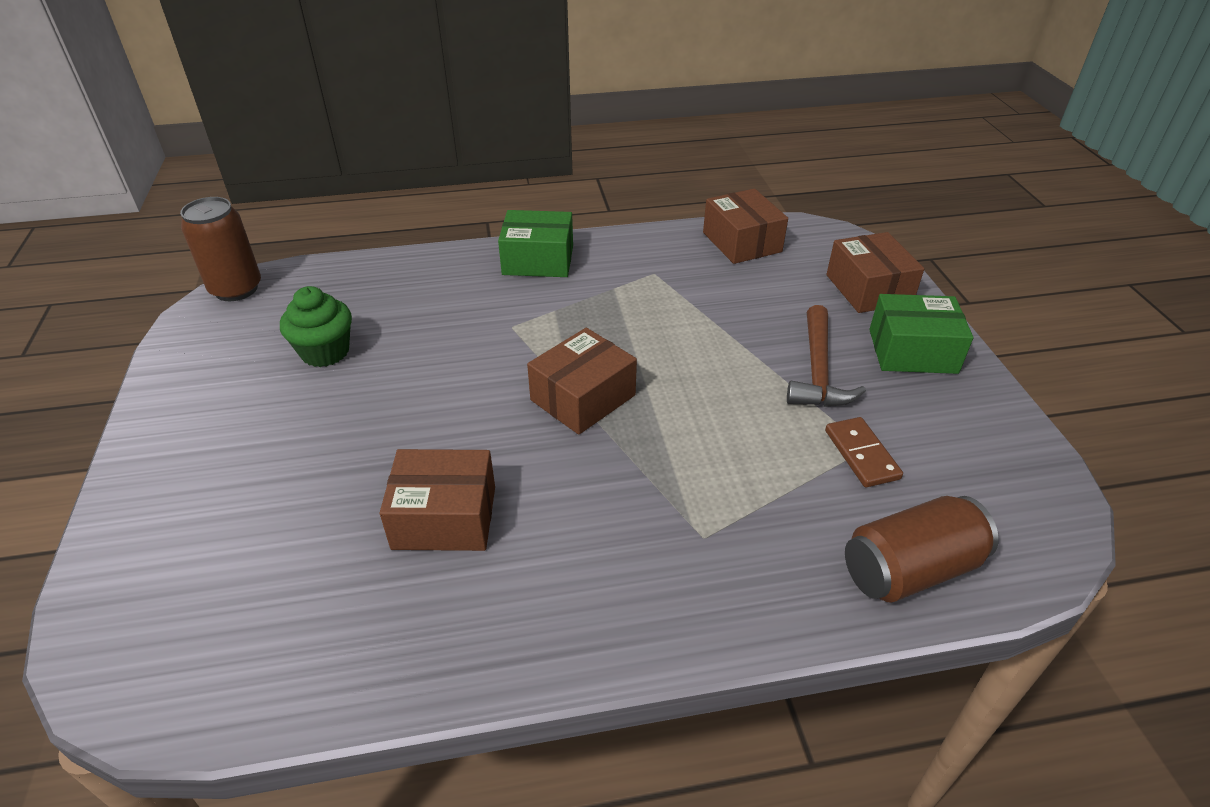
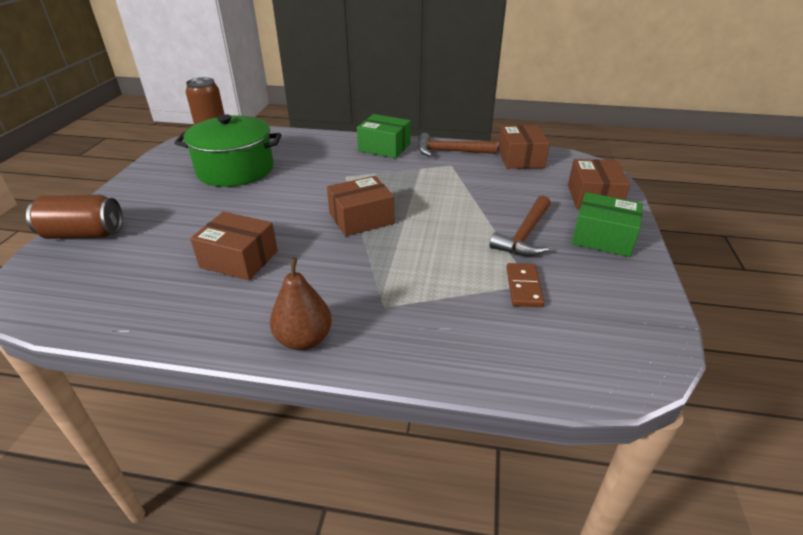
camera: 20 degrees right, 5 degrees down
(325, 352) = (235, 169): green cupcake -> green pot
(629, 623) = (304, 339): none -> brown pear
(638, 249) = (450, 151): none -> brown hammer
(910, 569) = (513, 361): brown can -> brown can (83, 234)

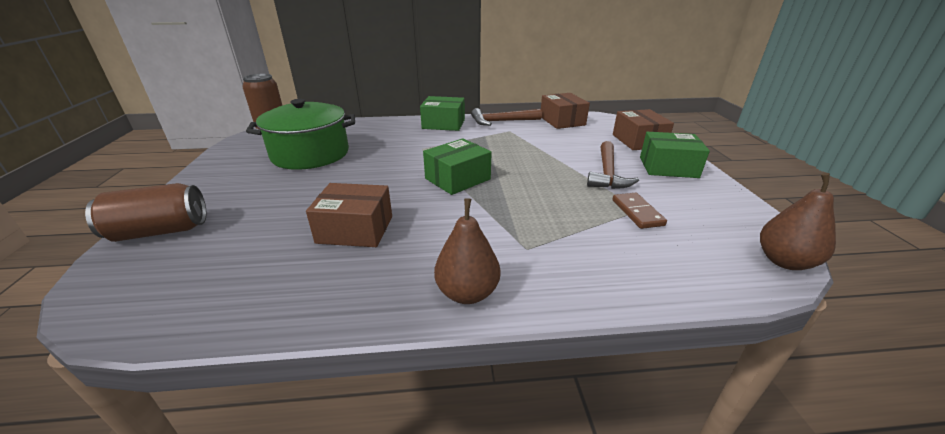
camera: 15 degrees left, 5 degrees down
(361, 218) = (457, 179): brown box -> green box
(644, 370) = (784, 261): none -> brown pear

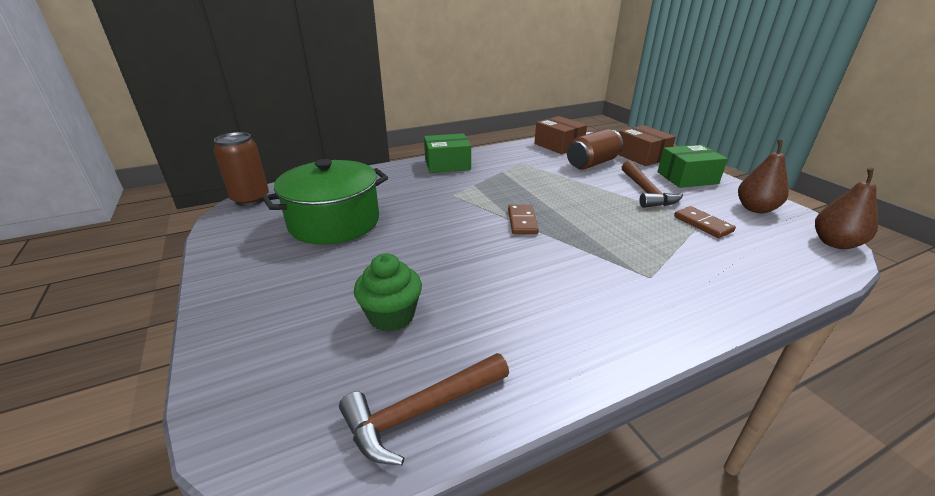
camera: 20 degrees left, 0 degrees up
(160, 231) = (246, 352): brown can -> brown can (592, 163)
(276, 230) = (391, 316): none -> green cupcake
(355, 229) = (476, 295): brown box -> none
(457, 179) = (522, 221): green box -> brown domino
(467, 293) = (643, 331): brown pear -> brown pear (755, 209)
(502, 121) = (503, 154): brown hammer -> brown hammer (421, 411)

